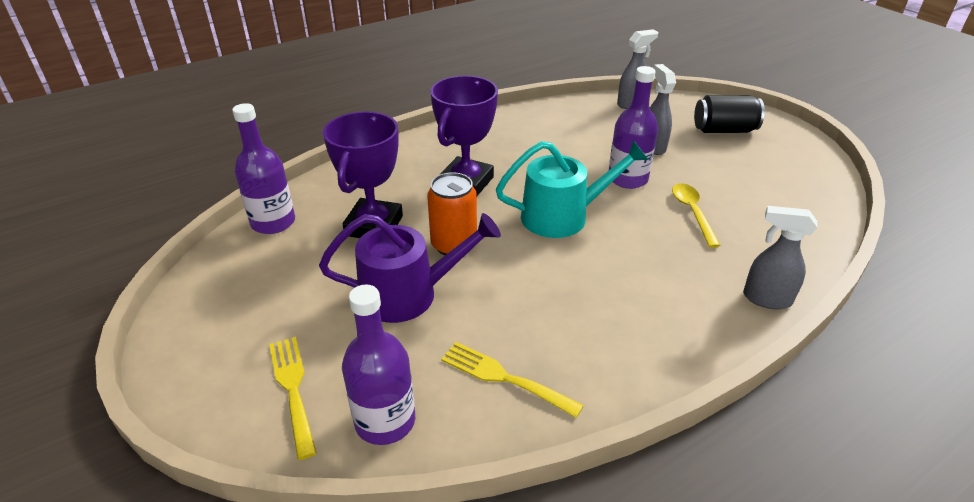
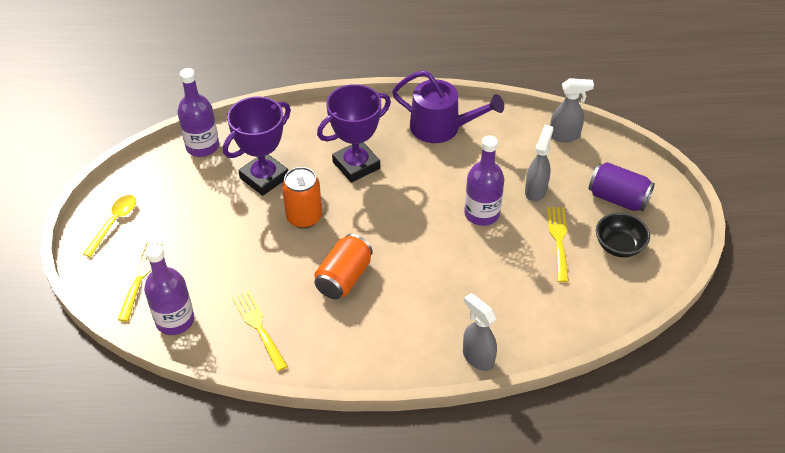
camera: 30 degrees right, 10 degrees up
(408, 294) = (246, 243): purple watering can -> purple watering can (441, 127)
(553, 283) = (344, 278): none -> orange can
(562, 216) = (399, 226): turquoise watering can -> none
(692, 213) = (500, 266): yellow spoon -> yellow spoon (114, 223)
(715, 174) = (558, 240): none -> yellow fork
(724, 130) = (618, 198): black can -> purple can
(767, 161) = (619, 246): none -> black bowl

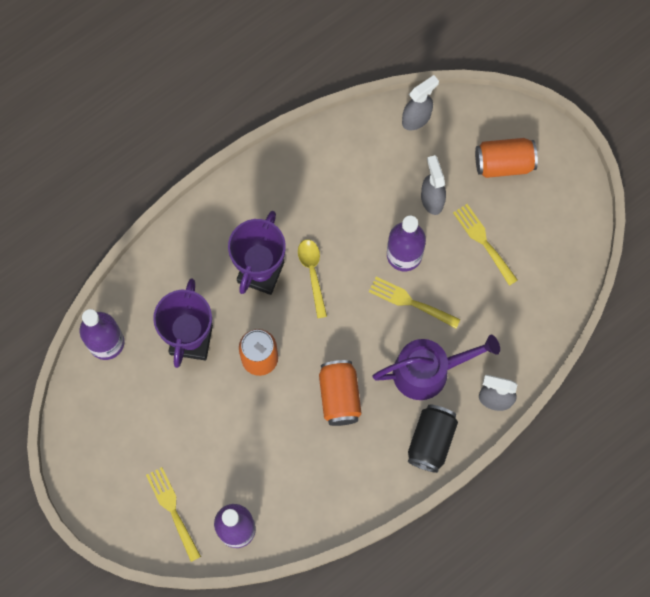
camera: 35 degrees left, 25 degrees up
(114, 223) = (101, 475): yellow spoon -> yellow spoon (312, 273)
(258, 327) = (308, 489): yellow fork -> yellow fork (410, 302)
(393, 355) = (431, 441): none -> black can
(441, 127) = (303, 179): purple watering can -> purple watering can (428, 371)
(618, 198) = (504, 164): purple can -> orange can
(619, 246) = (534, 216): black bowl -> none

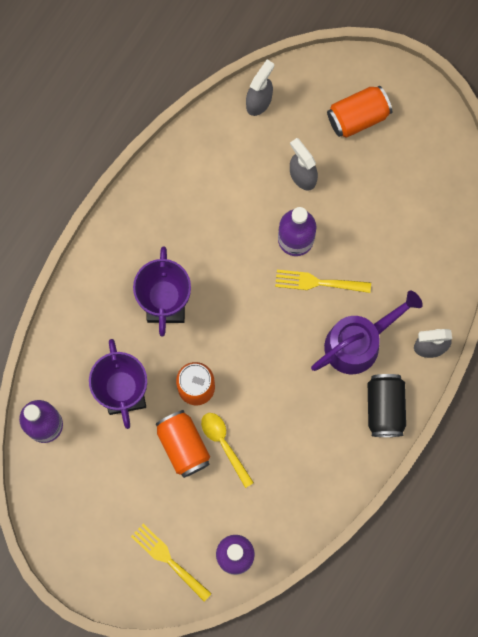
camera: 20 degrees left, 5 degrees up
(312, 273) = (216, 288): yellow spoon -> yellow spoon (224, 444)
(339, 396) = (284, 396): orange can -> orange can (183, 445)
(483, 241) = (365, 199): yellow fork -> none

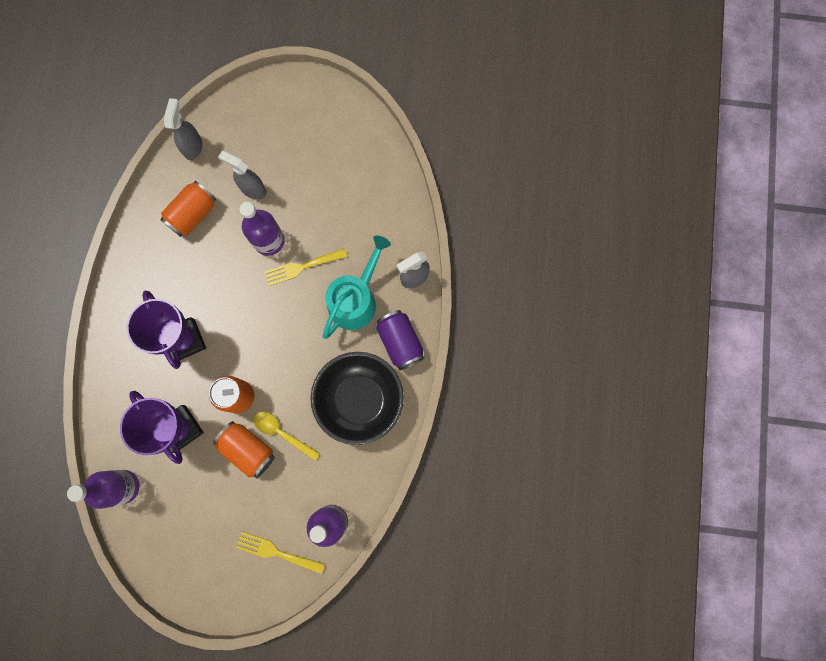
camera: 25 degrees left, 0 degrees up
(317, 447) = (360, 400): none -> black bowl
(358, 117) = (277, 125): orange can -> orange can (193, 214)
(358, 343) = (355, 300): purple watering can -> turquoise watering can
(385, 408) = (400, 342): black can -> purple can

